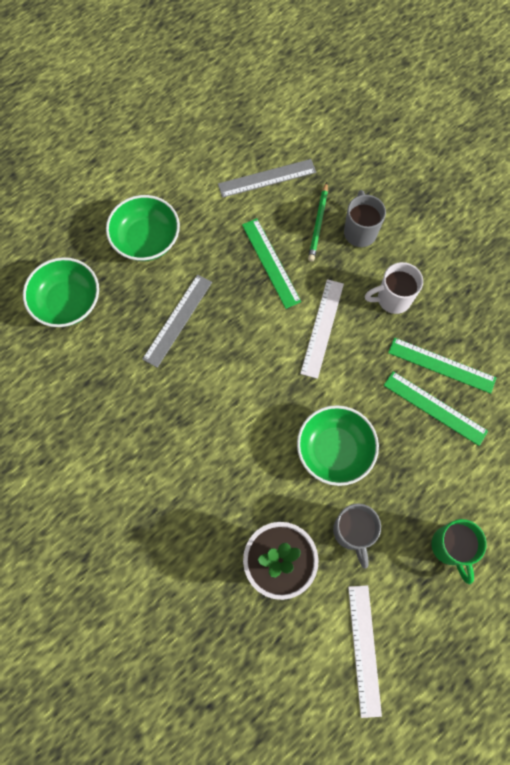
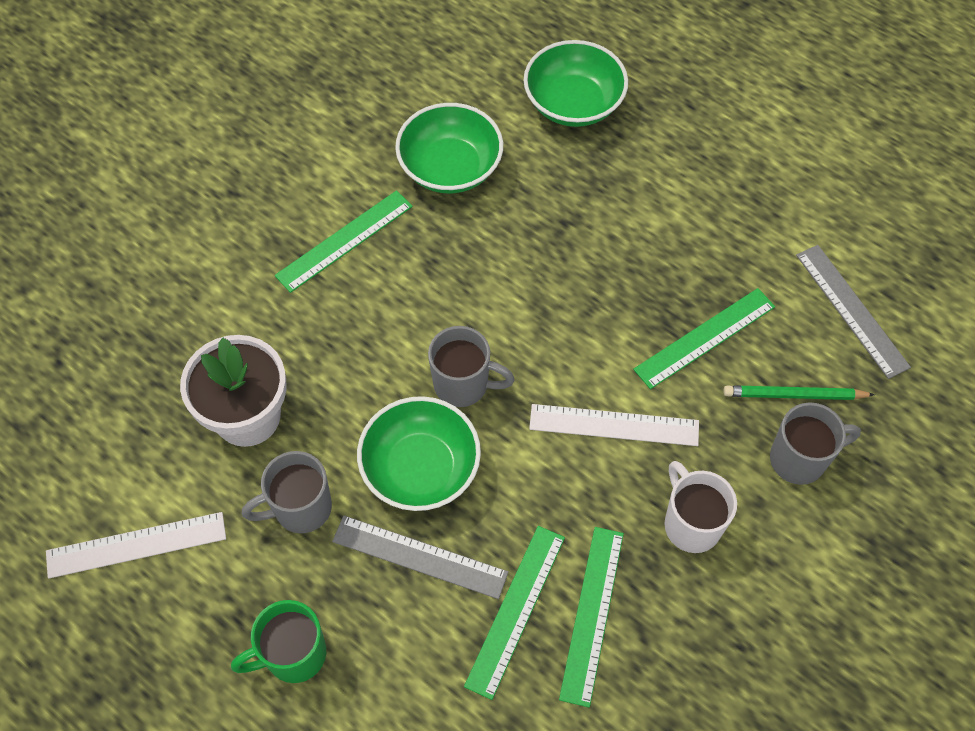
camera: 80 degrees right, 10 degrees down
(146, 239) = (695, 173): green bowl -> green bowl (450, 167)
(148, 478) = (344, 241): none -> green ruler
(177, 320) = (579, 234): grey ruler -> grey ruler (419, 557)
(278, 414) = (463, 385): none -> grey mug

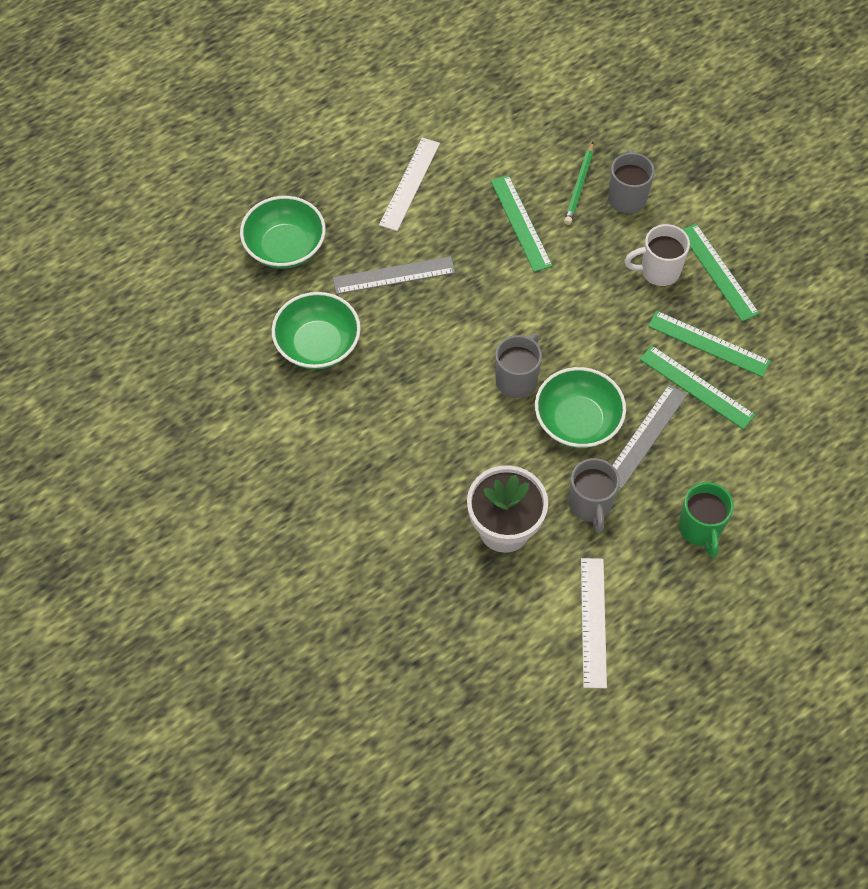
camera: 75 degrees left, 0 degrees up
(344, 241) = (364, 433): green ruler -> green ruler (718, 272)
(614, 425) = (574, 295): white ruler -> white ruler (409, 184)
(851, 310) = (523, 134): grey ruler -> grey ruler (394, 275)

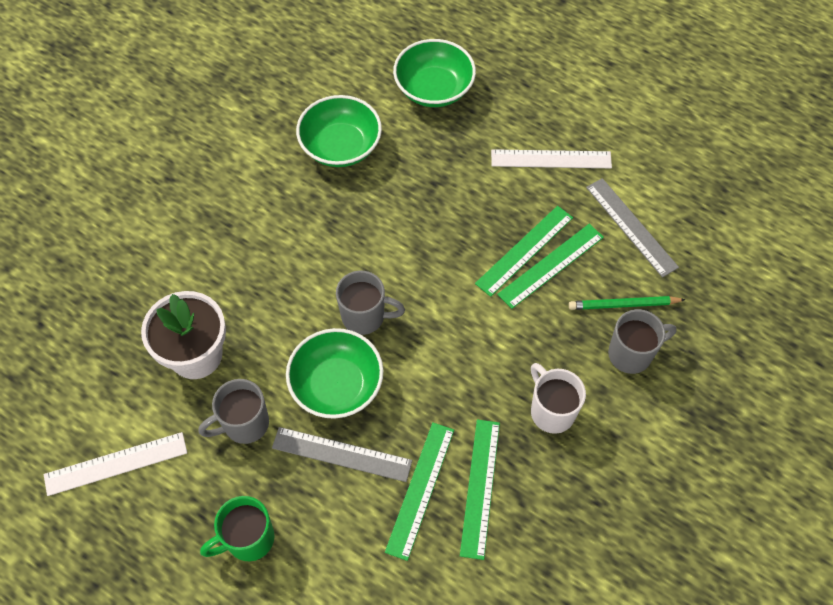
camera: 70 degrees right, 0 degrees up
(394, 275) = (440, 179): grey ruler -> grey ruler (631, 227)
(718, 272) = (578, 473): green ruler -> green ruler (524, 250)

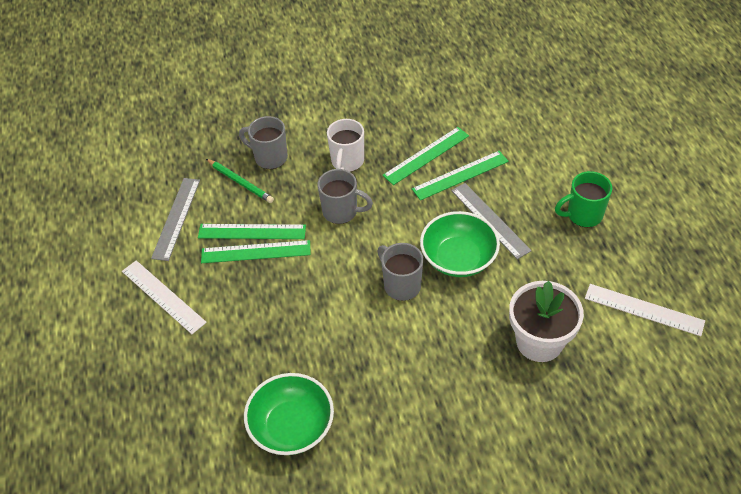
camera: 135 degrees left, 10 degrees down
(244, 424) = (538, 276): grey mug -> grey mug (341, 212)
(248, 539) = (583, 215): green mug -> green mug turned 150 degrees clockwise
(434, 89) = (169, 419): green bowl -> none

